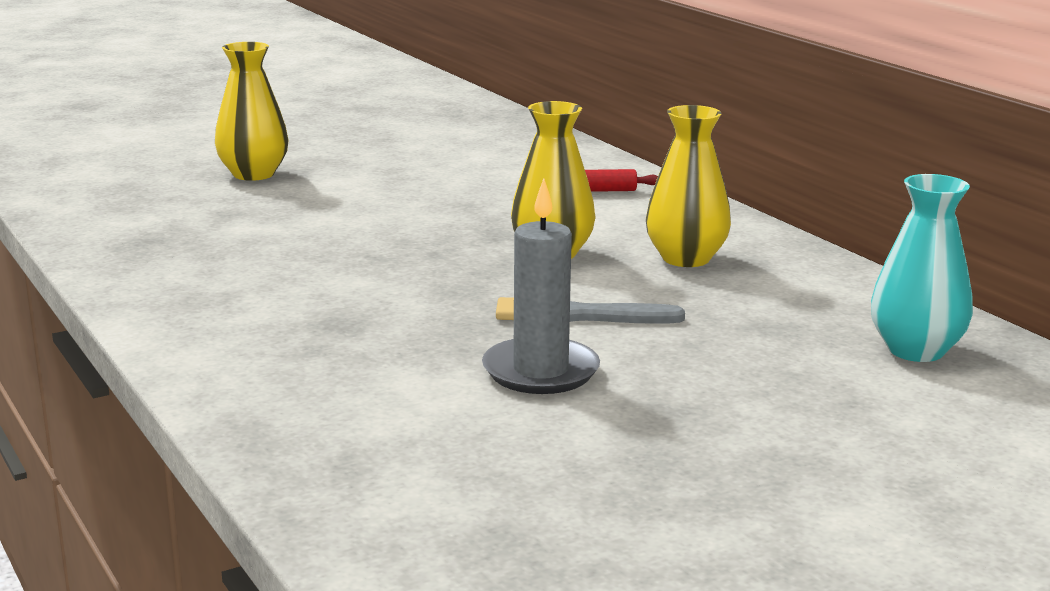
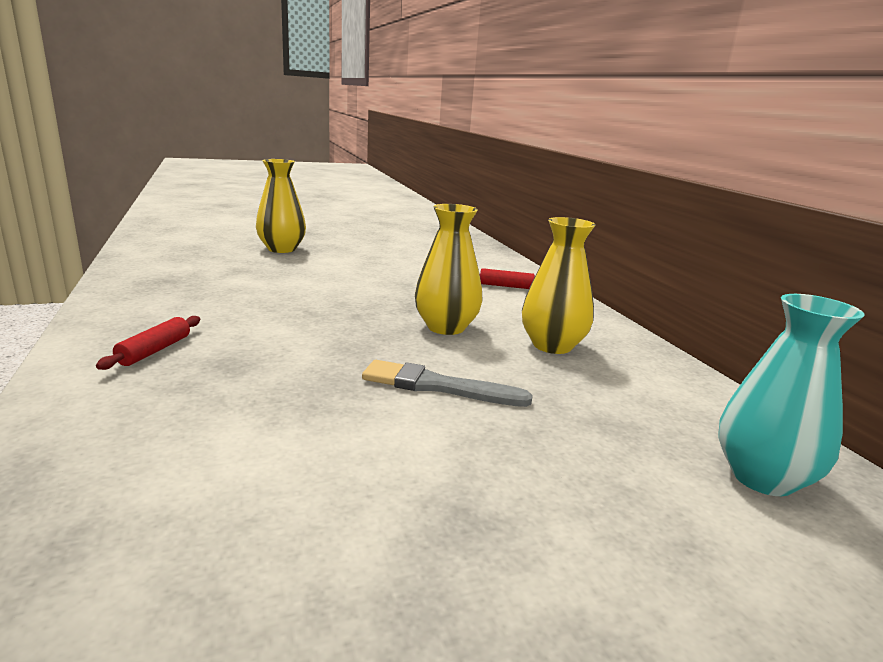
camera: 10 degrees right, 0 degrees up
(240, 321) = (154, 350): none -> red rolling pin
(540, 371) = (366, 443): grey candle -> none

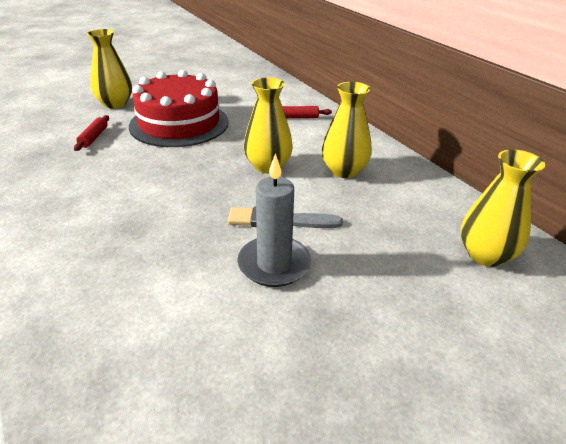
camera: 10 degrees left, 15 degrees up
(154, 350) = (72, 224): red rolling pin -> red rolling pin (94, 137)
(349, 274) = (179, 123): none -> red cake
(409, 436) = (274, 264): none -> grey candle
(762, 478) = (485, 255): turquoise vase -> yellow vase

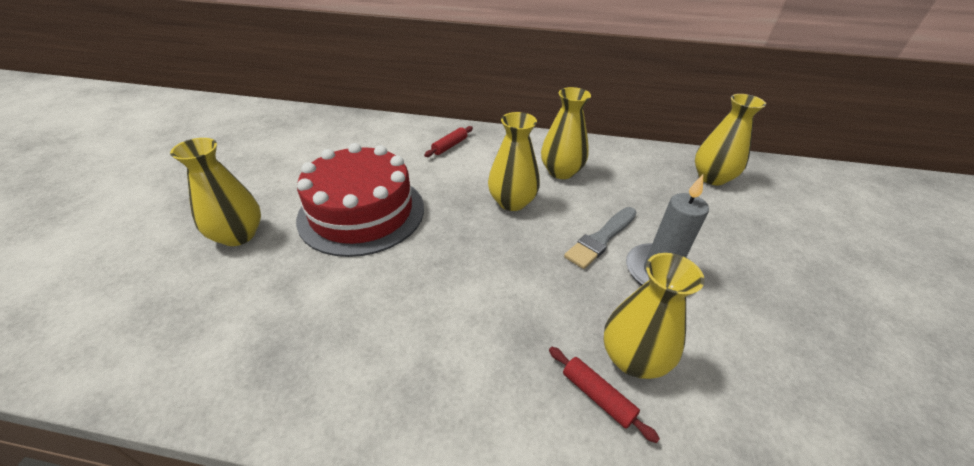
camera: 50 degrees left, 5 degrees up
(94, 137) = (299, 288): red rolling pin -> red rolling pin (597, 396)
(153, 281) = (633, 358): none -> yellow vase

